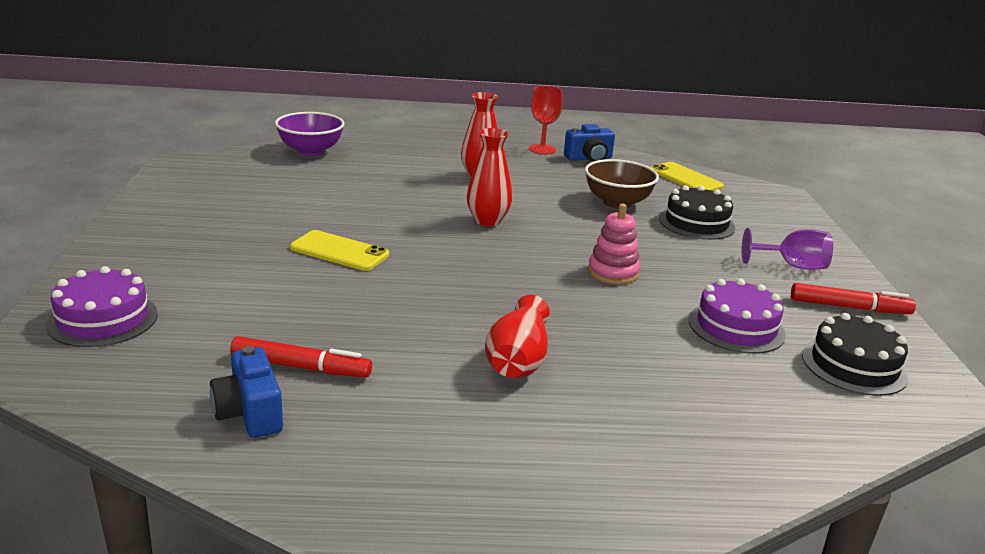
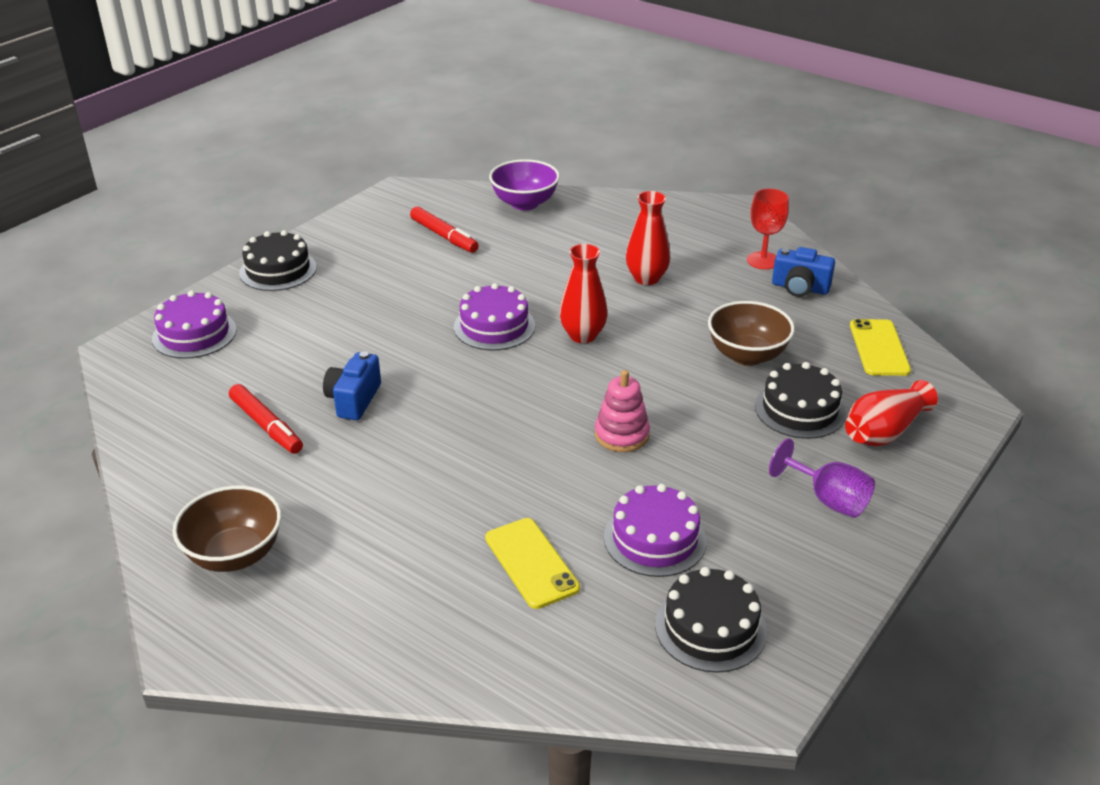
camera: 40 degrees right, 10 degrees up
(130, 245) = (278, 270): none -> black cake
(250, 413) = (196, 449): blue camera -> blue camera (354, 400)
(339, 251) = (416, 327): yellow phone -> yellow phone (531, 563)
(408, 233) = (494, 326): none -> purple cake
(428, 484) = (235, 555): none -> brown bowl
(518, 359) = (421, 486): red vase -> red vase (884, 431)
(849, 307) = (813, 570): red marker -> red marker (444, 236)

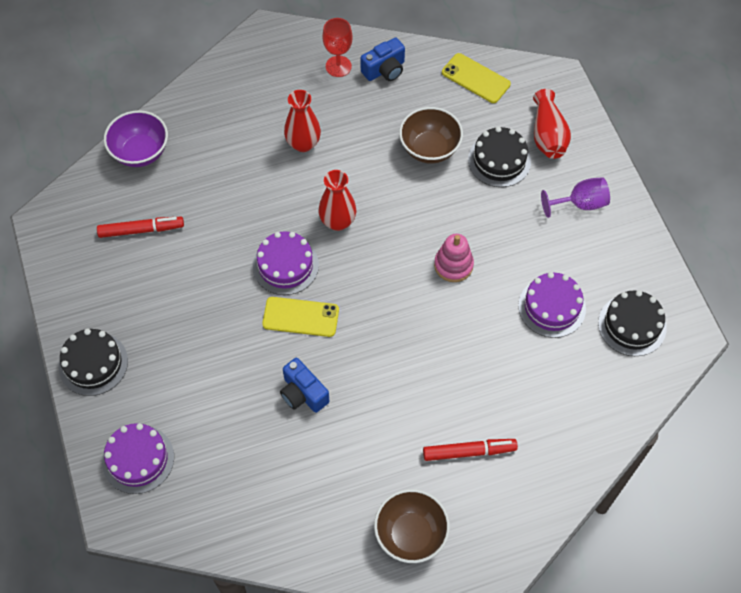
camera: 55 degrees left, 25 degrees up
(266, 426) = (291, 460): red marker -> red marker (469, 452)
(531, 563) = (528, 379): yellow phone -> yellow phone (300, 317)

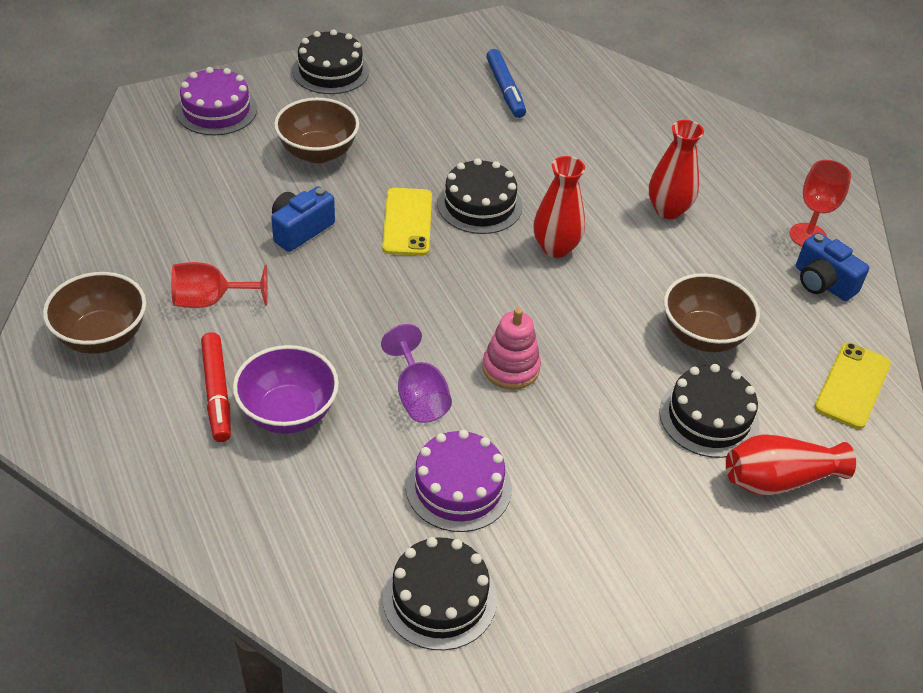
camera: 80 degrees right, 15 degrees down
(140, 152) = (610, 81): purple bowl -> purple bowl (288, 413)
(141, 230) = (505, 89): red marker -> blue marker
(208, 378) = (318, 152): none -> brown bowl
(285, 265) = (479, 205): purple cake -> black cake
(377, 458) = (210, 300): none -> red goblet
(580, 204) = (658, 525): purple goblet -> purple goblet (418, 396)

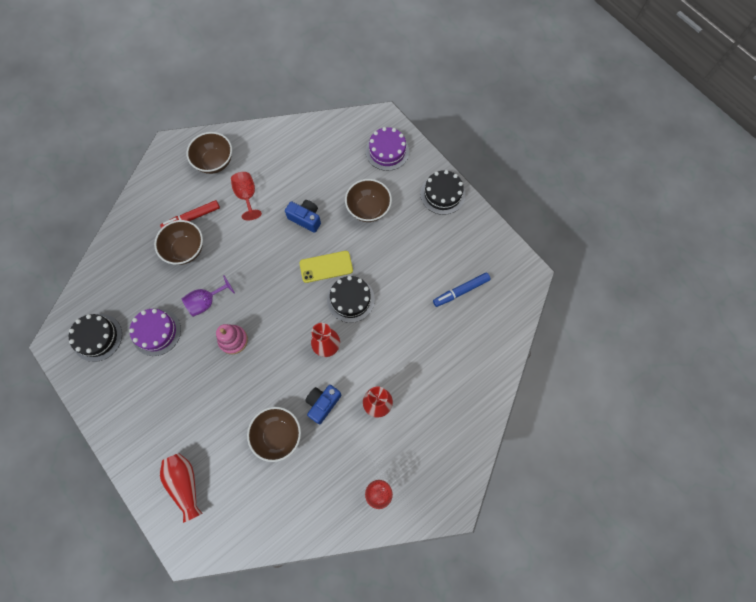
camera: 80 degrees right, 25 degrees up
(288, 413) = (185, 250): purple bowl -> brown bowl
(709, 417) = (220, 444): black cake -> none
(822, 282) = (338, 503): blue camera -> blue camera (323, 403)
(852, 385) = (259, 523): yellow phone -> none

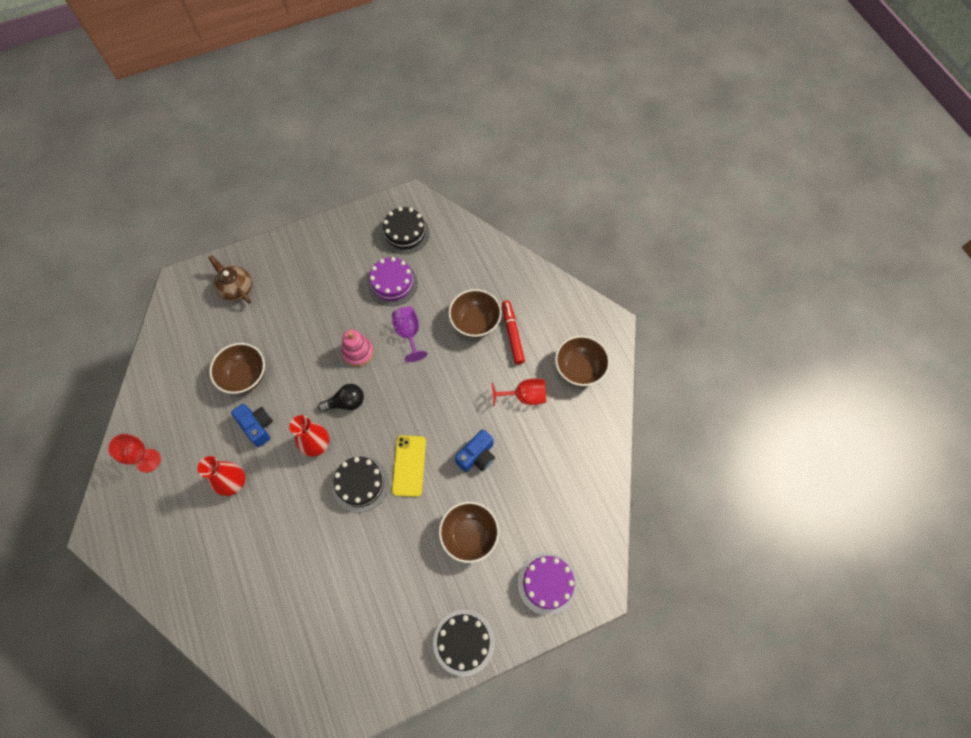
camera: 105 degrees right, 5 degrees down
(185, 484) = (236, 289): red vase -> brown teapot
(283, 334) = (346, 402): none -> black light bulb
(461, 291) = (324, 622): blue marker -> none

